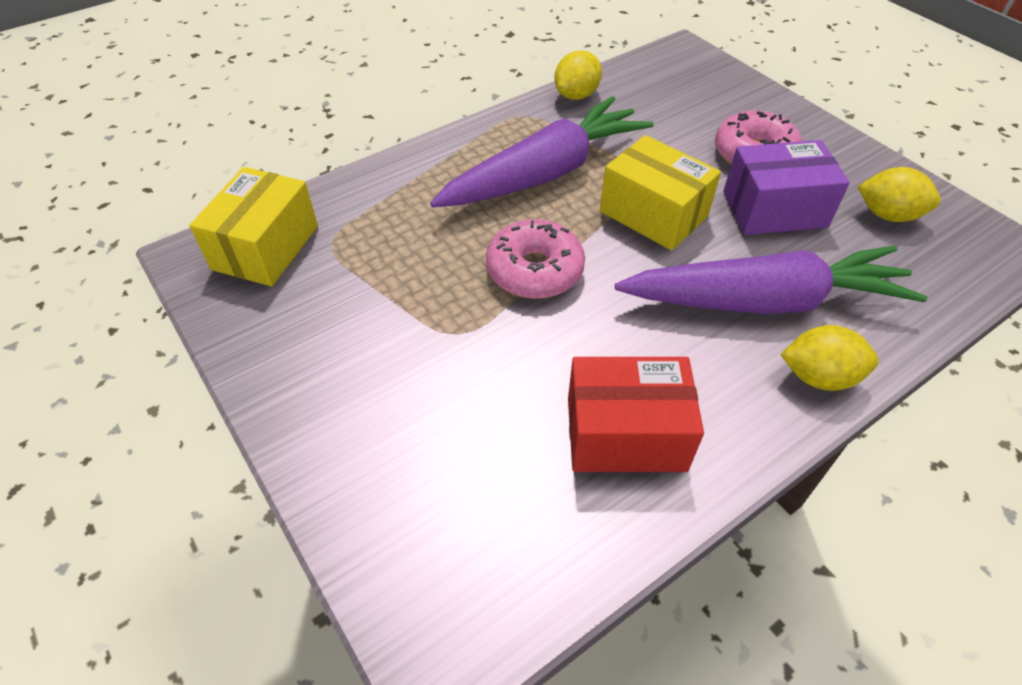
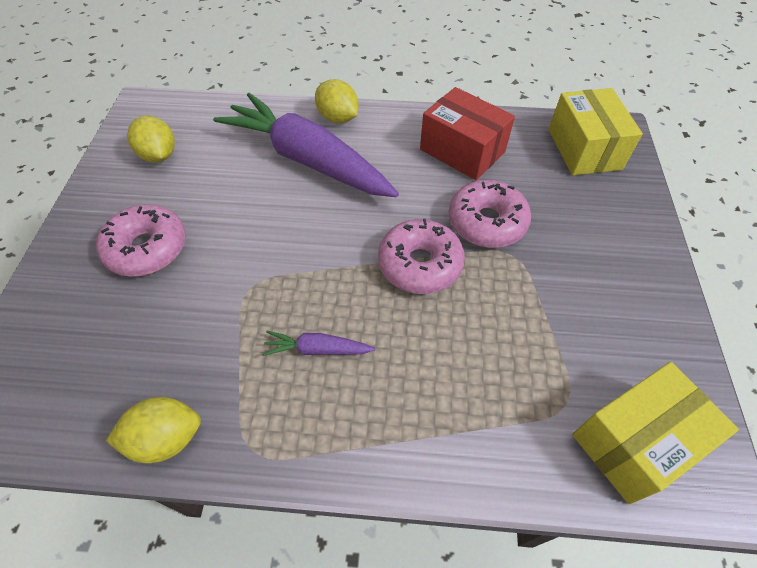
camera: 140 degrees left, 5 degrees up
(510, 352) = (486, 222): none -> pink donut
(545, 173) = (317, 349): purple carrot -> purple carrot, size x0.40
(653, 214) = (288, 251): yellow box -> yellow box (584, 149)
(774, 209) = (211, 201): purple box -> none

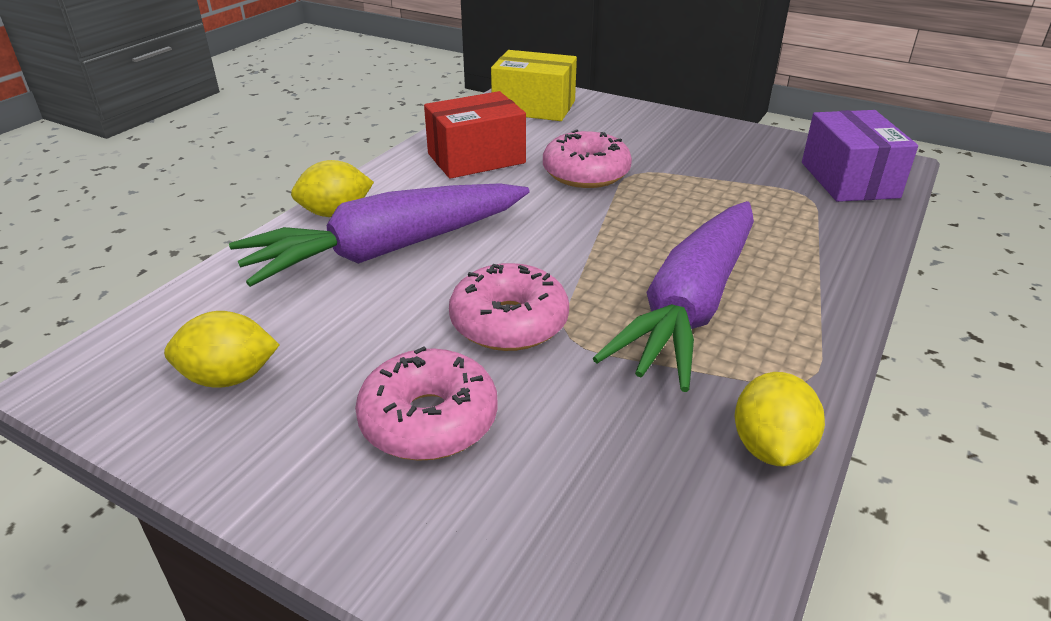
camera: 65 degrees left, 20 degrees down
(317, 349) = (690, 307): purple carrot -> purple carrot, size x2.48
(420, 264) = (614, 220): pink donut -> pink donut (509, 322)
(635, 441) = (849, 180): yellow box -> purple box

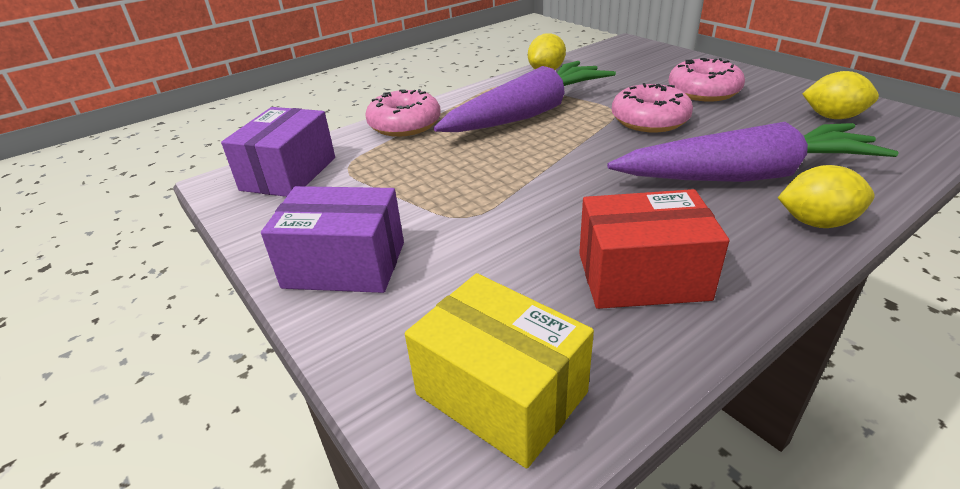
camera: 155 degrees left, 0 degrees up
(586, 173) = (517, 225): pink donut -> pink donut (405, 125)
(684, 133) = (345, 265): none -> purple box

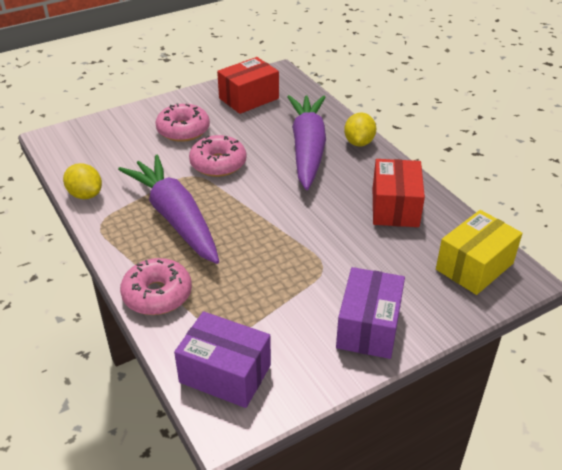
camera: 85 degrees left, 5 degrees up
(833, 117) = (249, 98): yellow lemon -> red box

